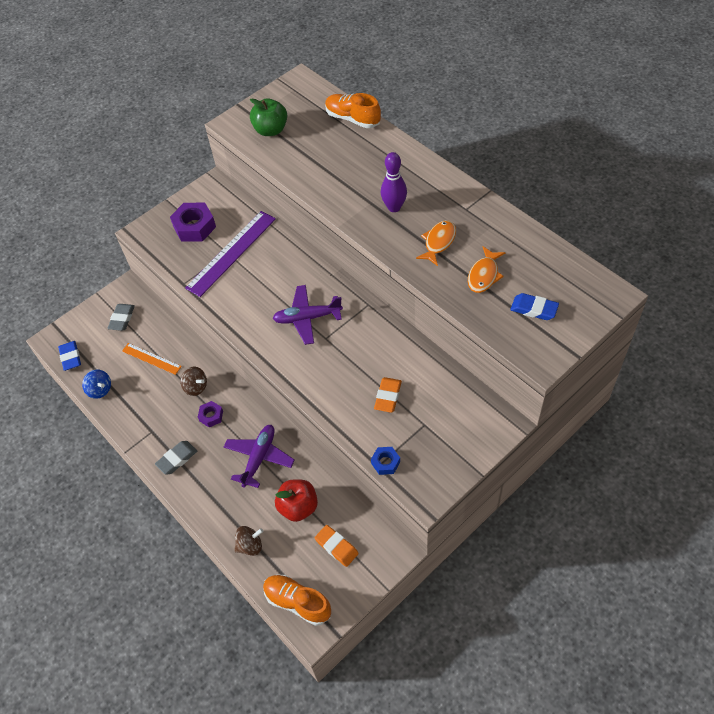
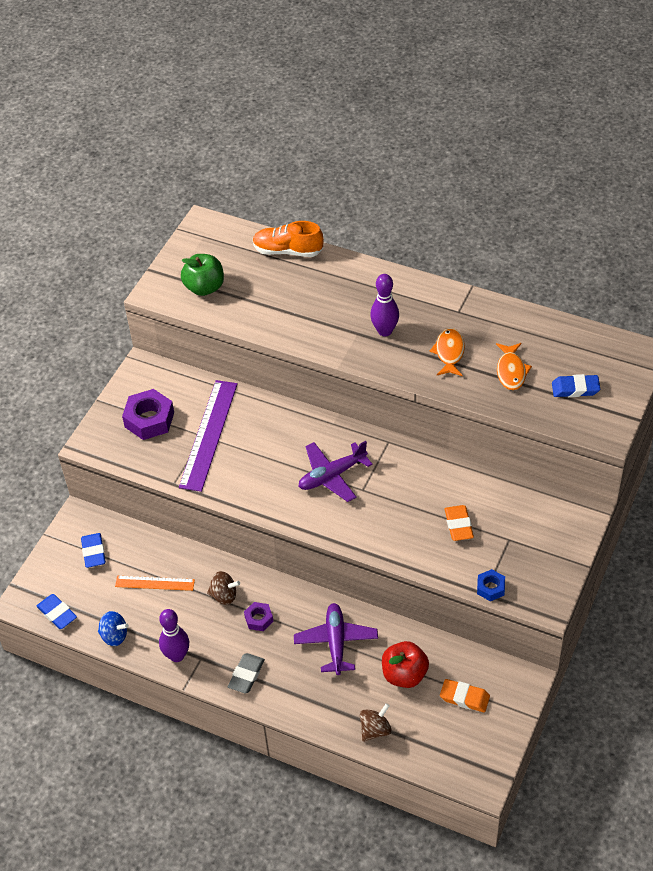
camera: 25 degrees left, 5 degrees down
(122, 319) = (94, 552): grey eraser -> blue eraser
(135, 423) = (177, 655): none -> purple bowling pin
(297, 602) = (454, 764): orange shoe -> none

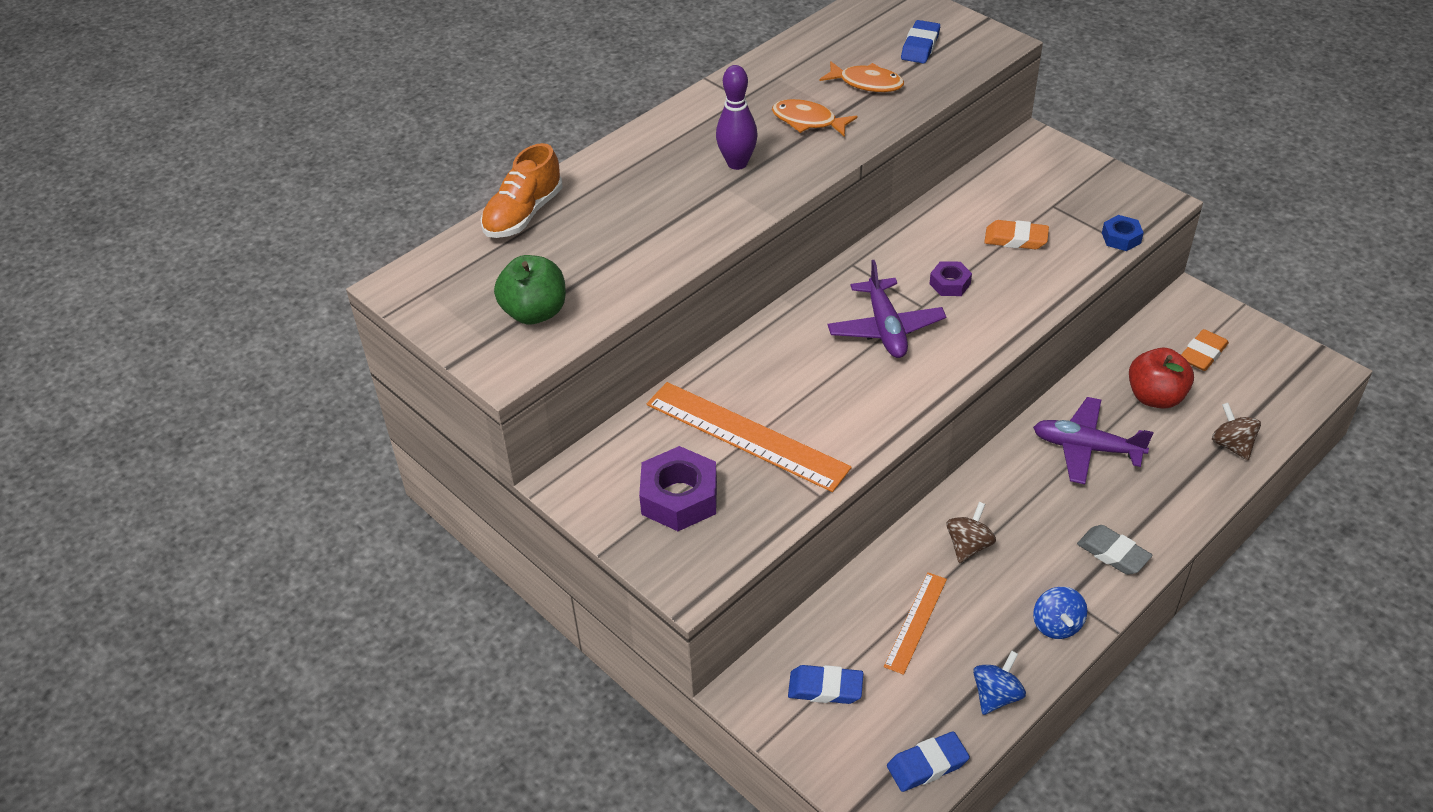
camera: 70 degrees left, 5 degrees down
(177, 655) = (1056, 625): purple bowling pin -> blue spinning top
(209, 434) = (746, 436): purple ruler -> orange ruler
(259, 619) = (1022, 517): purple nut -> purple nut (950, 284)

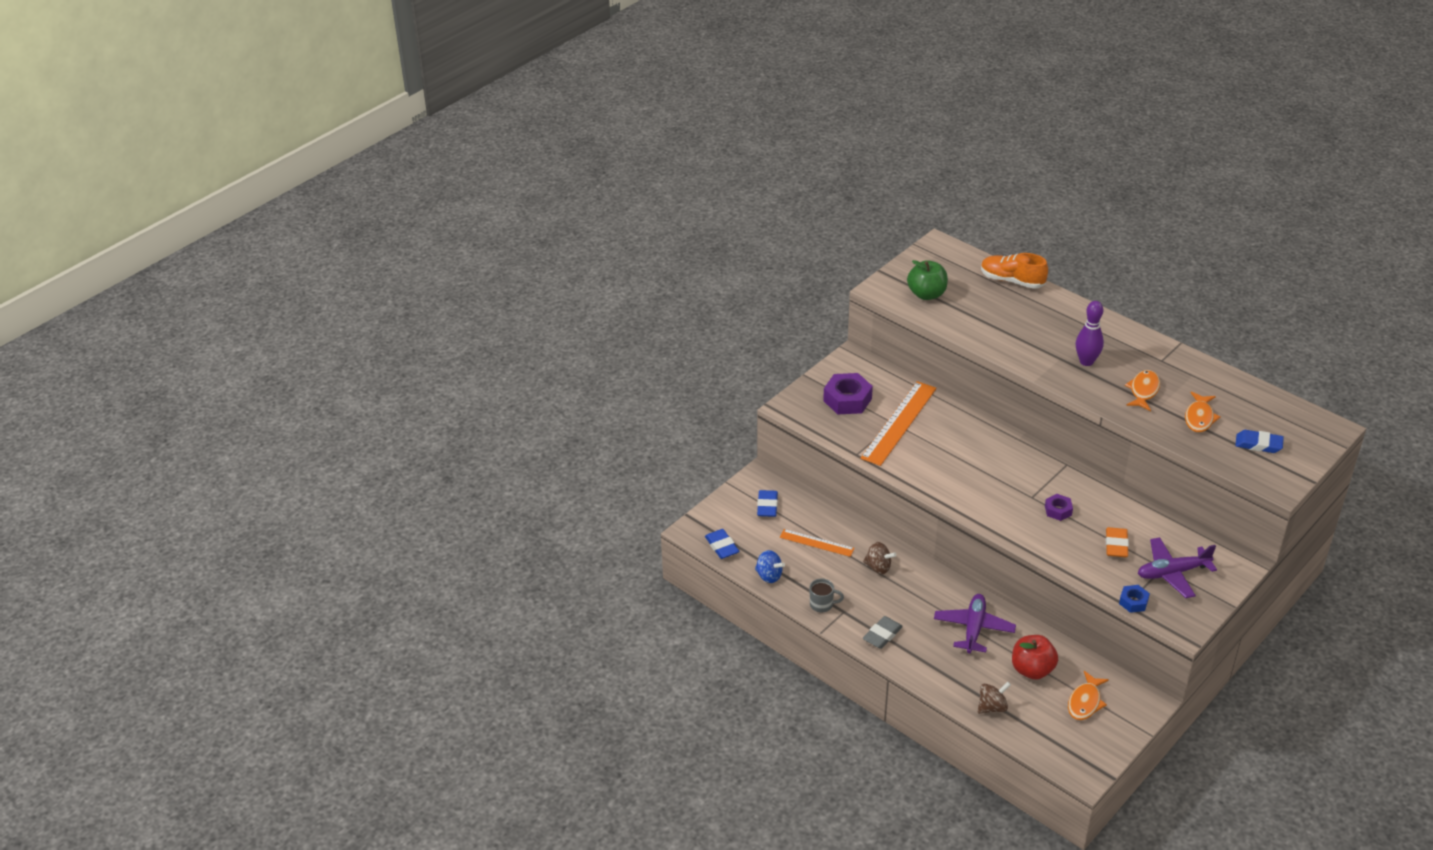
camera: 85 degrees right, 5 degrees down
(885, 328) = (1006, 480): purple plane -> purple plane (1172, 573)
(1056, 625) = (822, 604): blue spinning top -> grey mug
(1202, 354) = (1085, 702): orange eraser -> orange fish

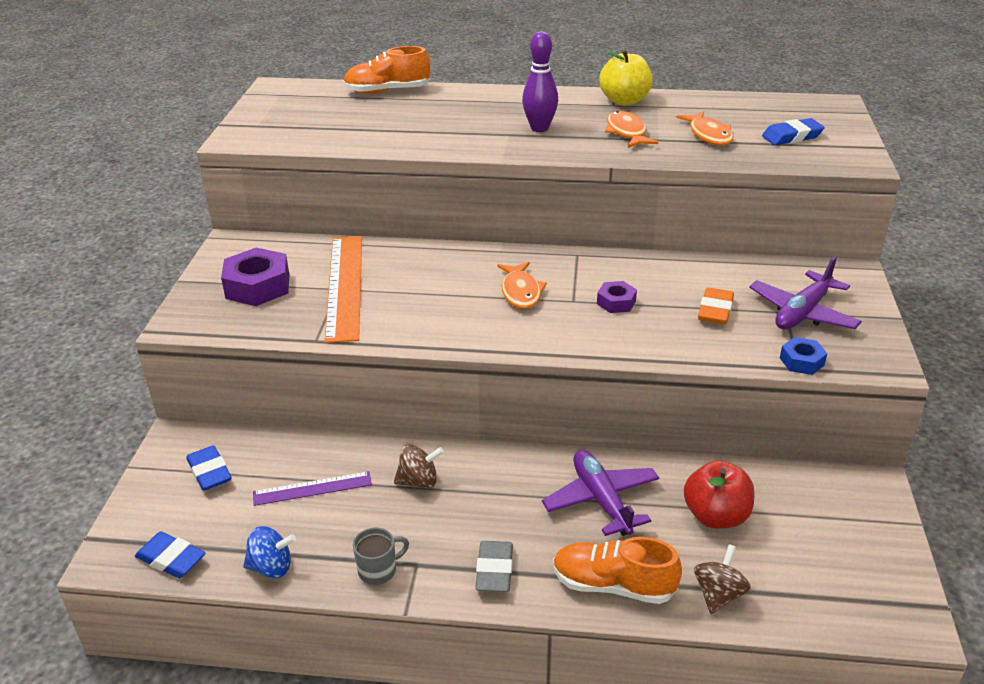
camera: 35 degrees left, 5 degrees down
(817, 543) = (312, 488): orange ruler -> purple ruler
(926, 294) = (298, 127): green apple -> none
(939, 674) = (613, 585): none -> orange shoe
(1085, 702) = (812, 523): orange fish -> orange fish (521, 292)
(1116, 545) = (715, 310): orange eraser -> orange eraser turned 45 degrees clockwise
(1174, 360) = (624, 101): none -> yellow apple

